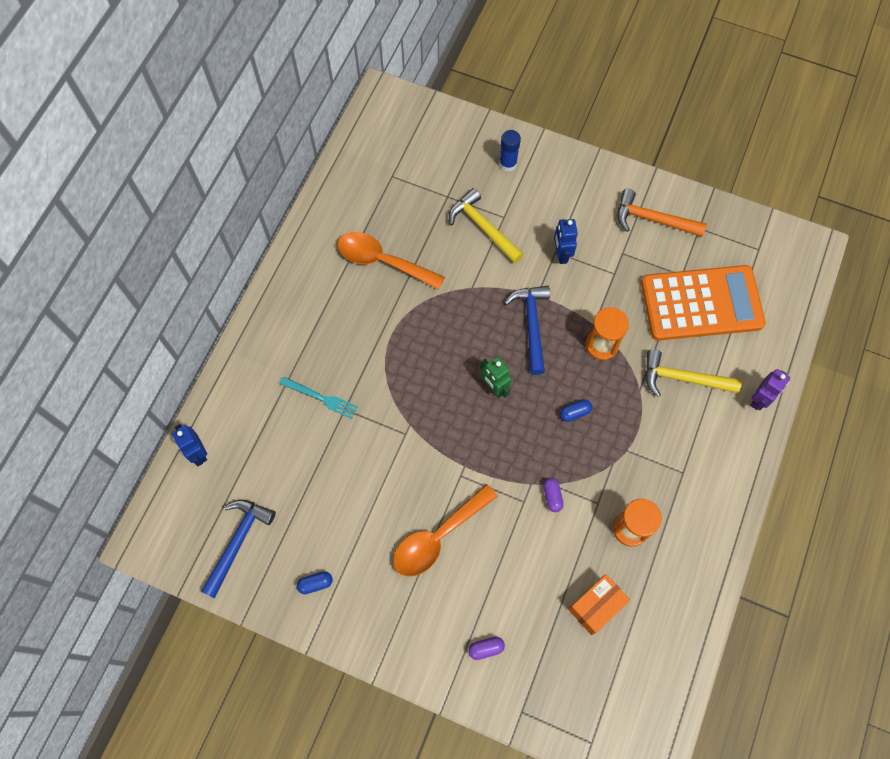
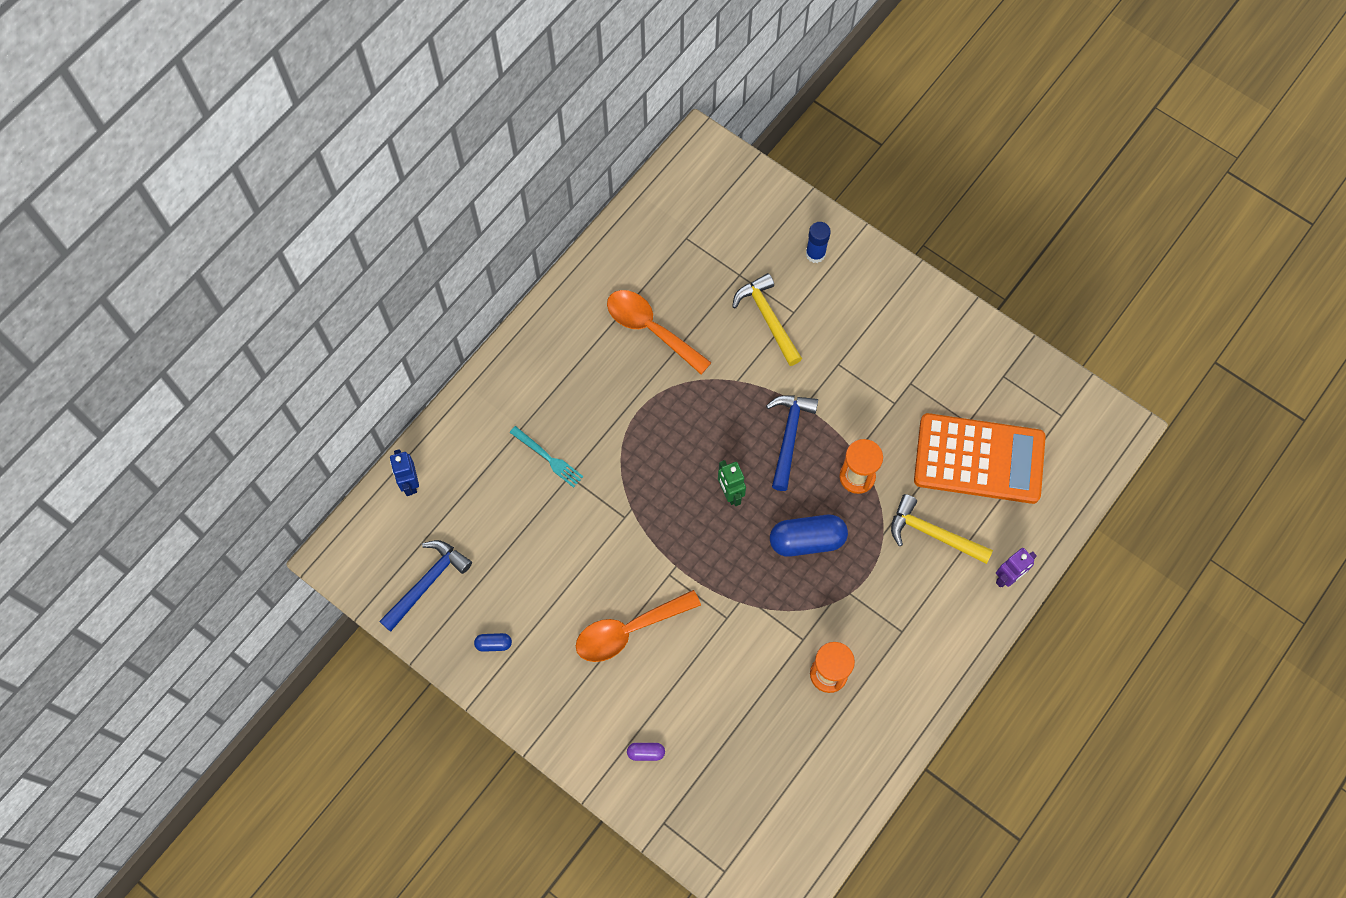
camera: 15 degrees right, 0 degrees up
(552, 496) = (757, 620): purple capsule -> none
(561, 254) = (843, 368): blue robot -> none
(574, 412) = (807, 540): blue capsule -> blue capsule, size x2.14
(596, 606) = (769, 741): orange box -> none
(652, 219) = (954, 354): orange hammer -> none

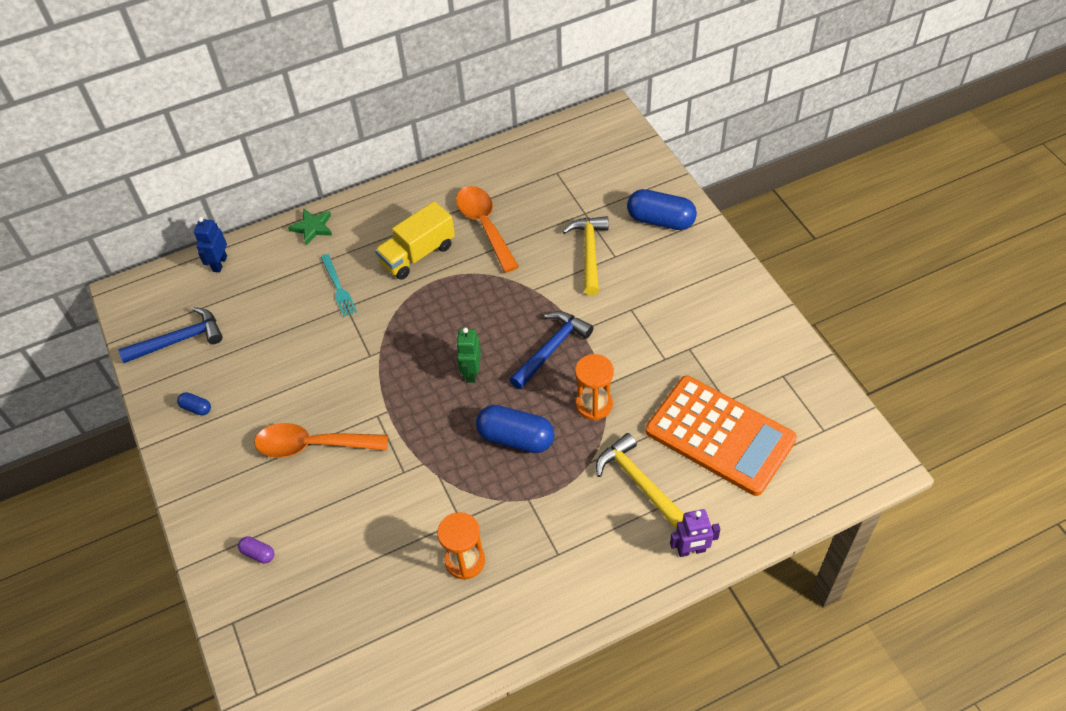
camera: 30 degrees right, 15 degrees down
(479, 402) = (312, 228): none -> green star
(604, 388) = (417, 254): none -> yellow truck
(815, 254) = (660, 220): blue glue stick -> blue capsule

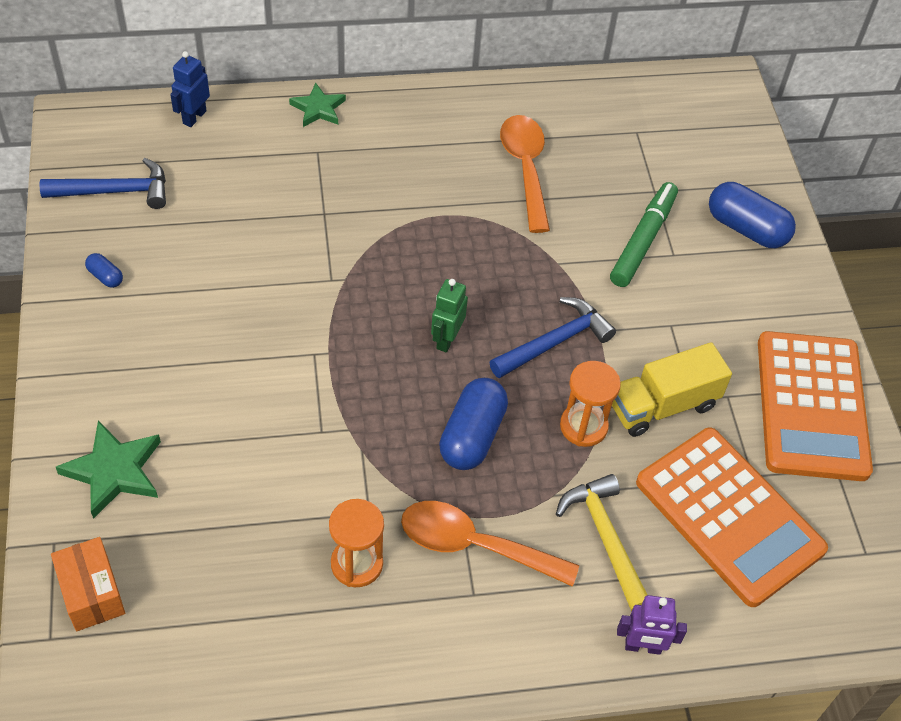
camera: 10 degrees right, 0 degrees up
(258, 553) = (114, 471): purple capsule -> green star
(275, 650) = (92, 593): none -> orange box
(312, 445) = (224, 364): orange spoon -> orange spoon (474, 545)
(338, 287) = (323, 187): turquoise fork -> none
(417, 254) = (432, 178): yellow truck -> yellow truck (662, 405)
(516, 438) = (472, 436): blue capsule -> blue capsule turned 75 degrees clockwise
(589, 253) = (643, 240): yellow hammer -> green marker
(750, 336) = (811, 406): none -> orange calculator

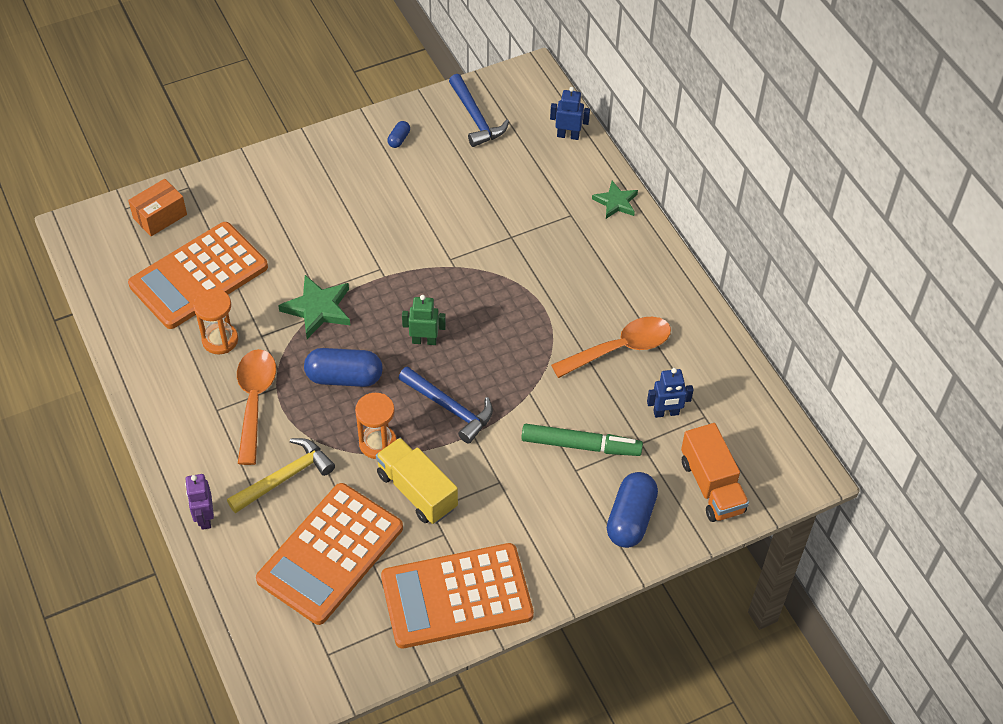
camera: 75 degrees right, 0 degrees up
(114, 471) = (248, 197): green star -> green star (318, 309)
(230, 566) = (198, 276): none -> orange calculator
(622, 159) = (666, 413): none -> blue robot
(723, 154) = (711, 486): none -> orange truck

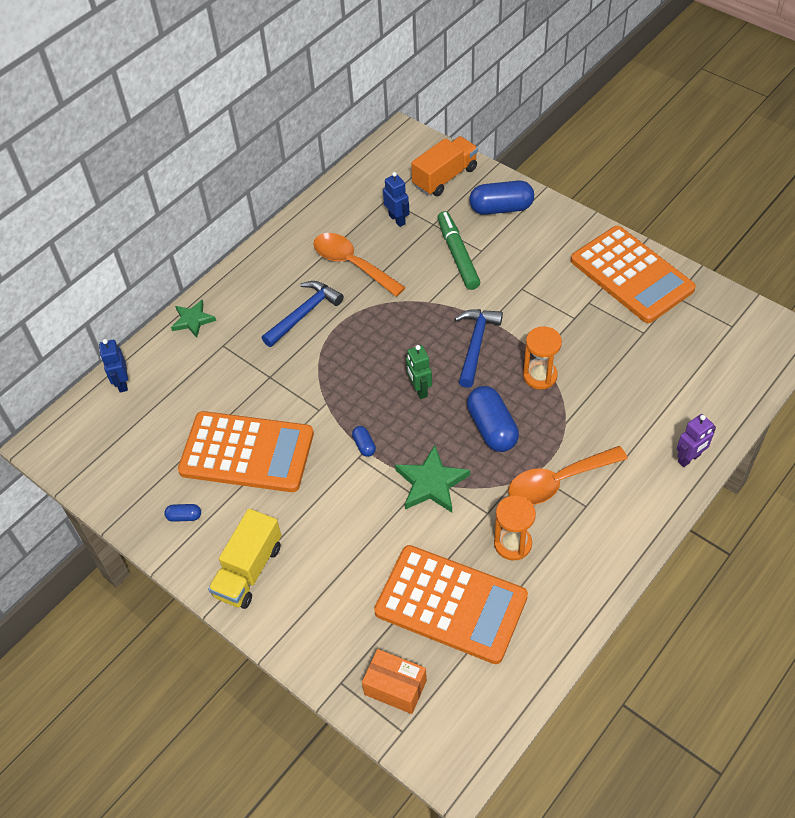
camera: 110 degrees left, 0 degrees up
(285, 477) = (613, 422): yellow hammer -> none
(330, 553) = (655, 361): orange calculator -> orange calculator (247, 453)
(389, 277) = (364, 445): none -> blue capsule
(417, 491) = (564, 333): yellow truck -> yellow truck (248, 570)
(476, 118) = (127, 464): blue hammer -> blue hammer (304, 313)

